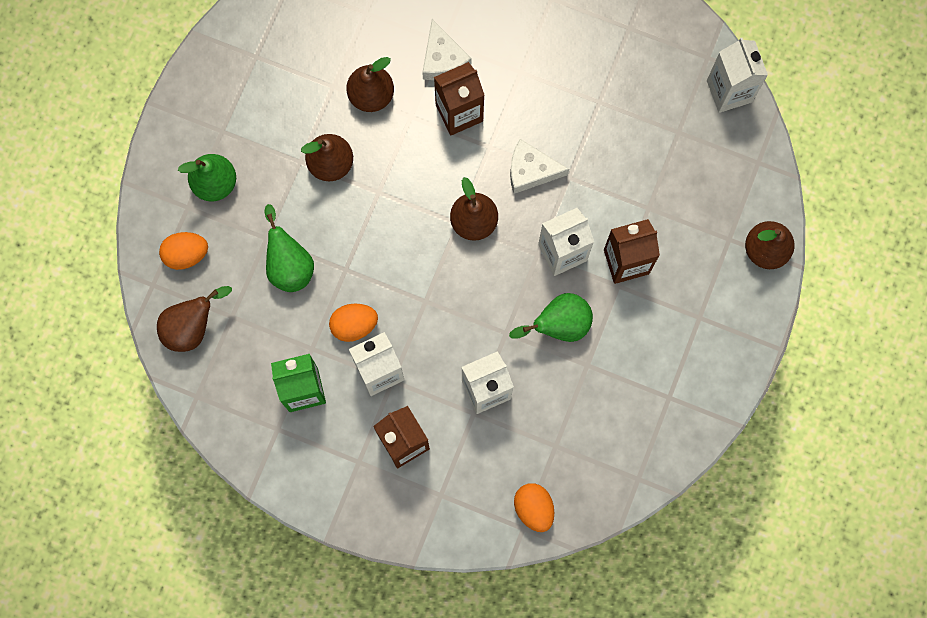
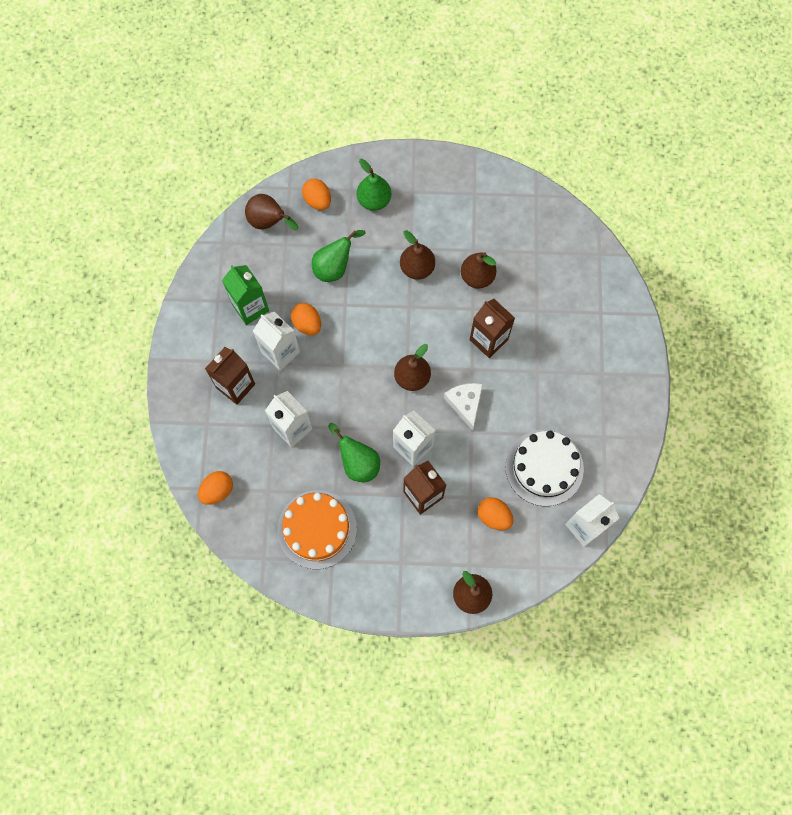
camera: 70 degrees right, 5 degrees down
(442, 59) = (523, 315): white cheese -> none
(625, 402) = (317, 529): none -> orange cake
(643, 109) = (544, 467): none -> white cake
(681, 189) = (494, 516): none -> orange egg

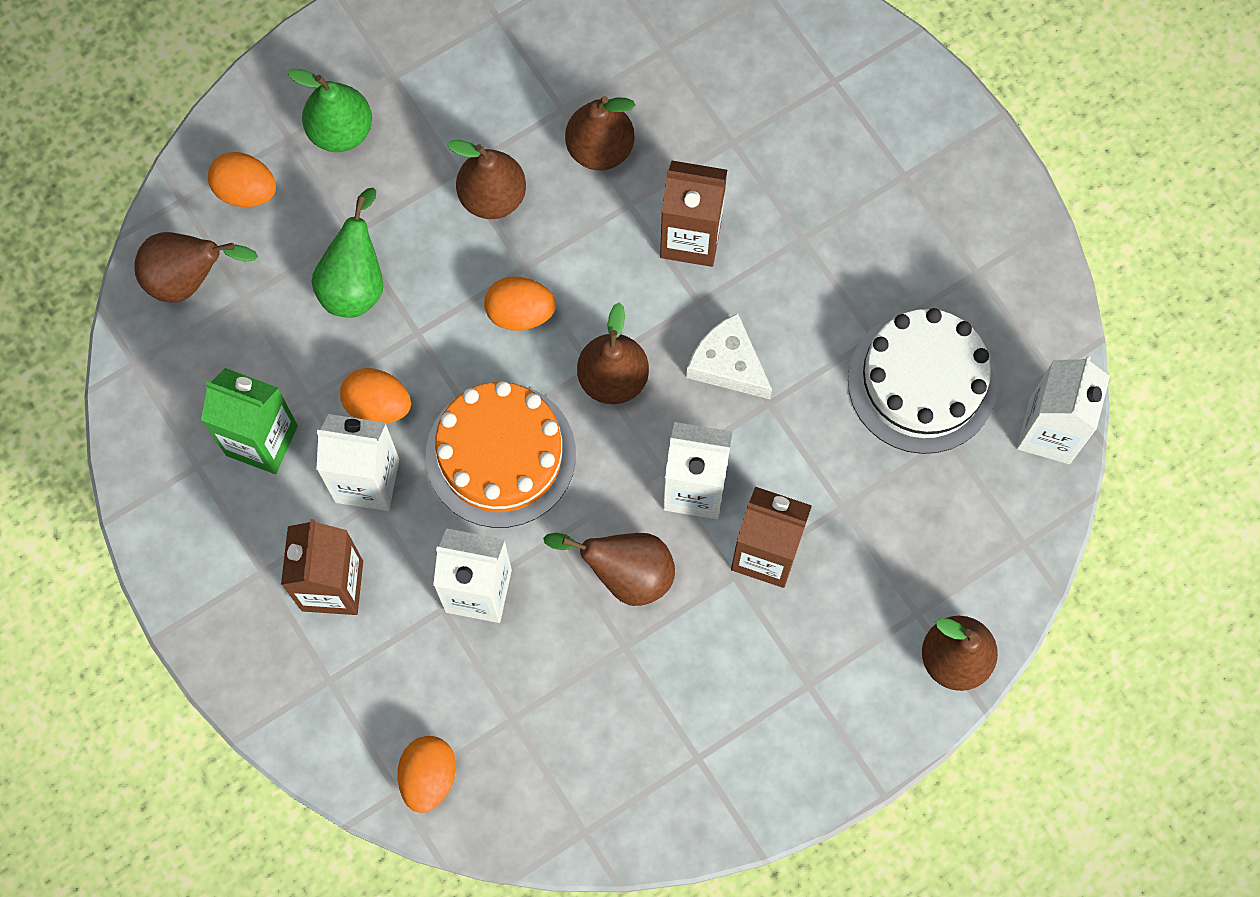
camera: 35 degrees left, 0 degrees up
(317, 529) = (637, 725): orange cake -> orange cake (500, 455)
(358, 463) = (625, 573): green pear -> brown pear
(494, 516) = (900, 511): orange egg -> orange egg (520, 313)

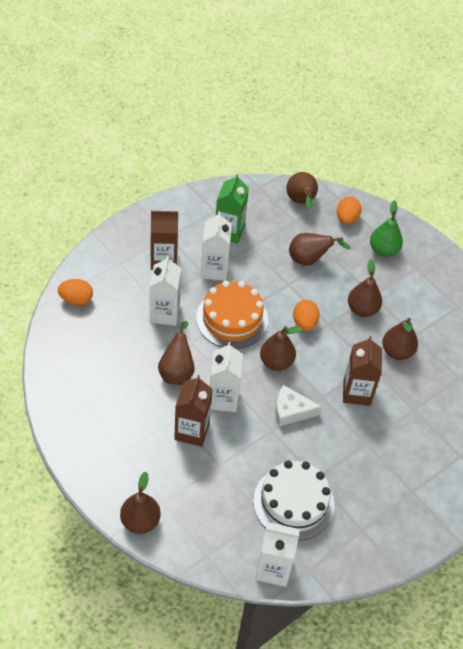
camera: 80 degrees right, 20 degrees down
(355, 283) = (309, 260): green pear -> brown pear
(378, 405) = (251, 271): orange egg -> none
(727, 364) = (291, 411): white cheese -> white cheese turned 120 degrees counterclockwise

